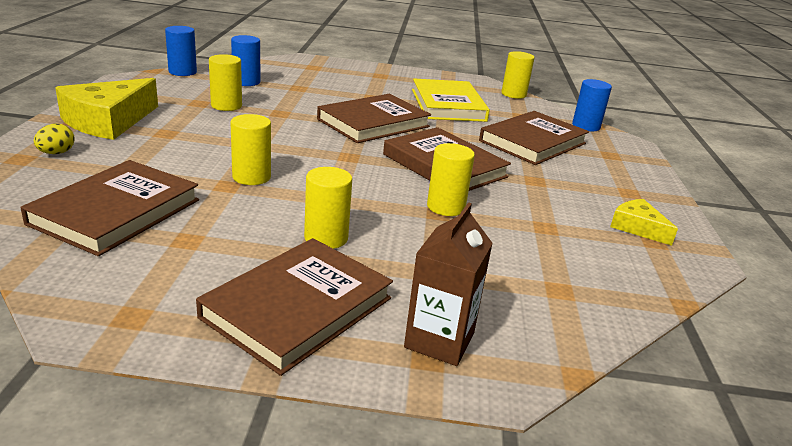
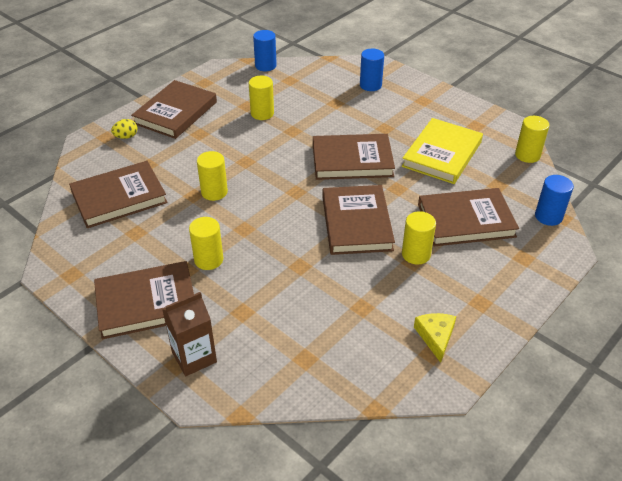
camera: 40 degrees right, 15 degrees up
(108, 121) = (175, 113): yellow cheese -> brown book
(246, 82) = (301, 87): blue cylinder -> blue cylinder (370, 85)
(446, 207) = (311, 262): yellow cylinder -> yellow cylinder (416, 254)

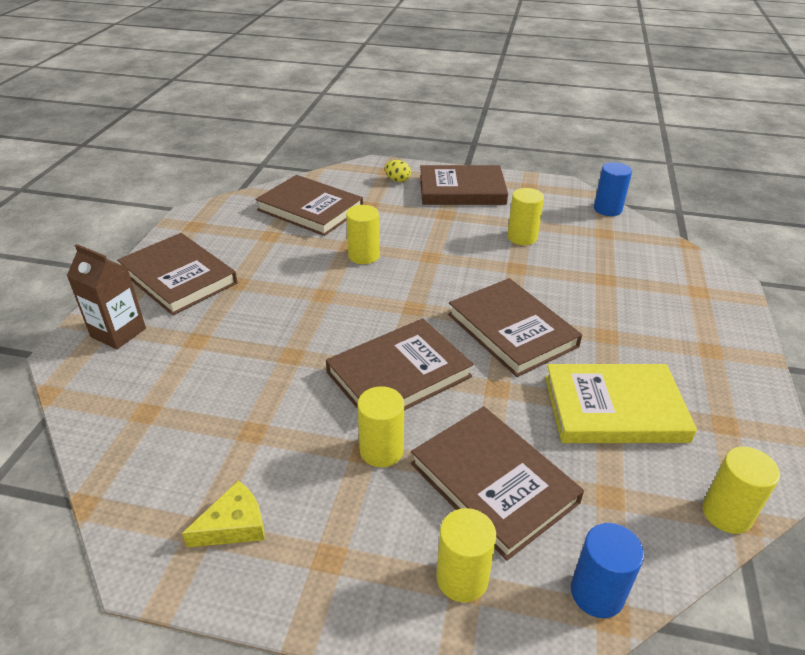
camera: 60 degrees right, 5 degrees down
(208, 260) = (260, 290): yellow cylinder -> yellow cylinder (462, 578)
(370, 85) = (678, 293): blue cylinder -> none

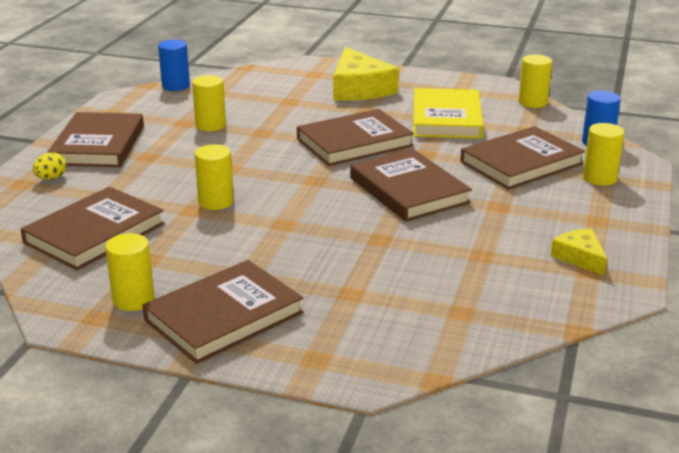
camera: 85 degrees left, 10 degrees down
(118, 332) = (331, 347): brown carton -> none
(381, 450) = (496, 200): yellow cylinder -> yellow cylinder (133, 299)
(674, 328) = (359, 88): none -> yellow cheese

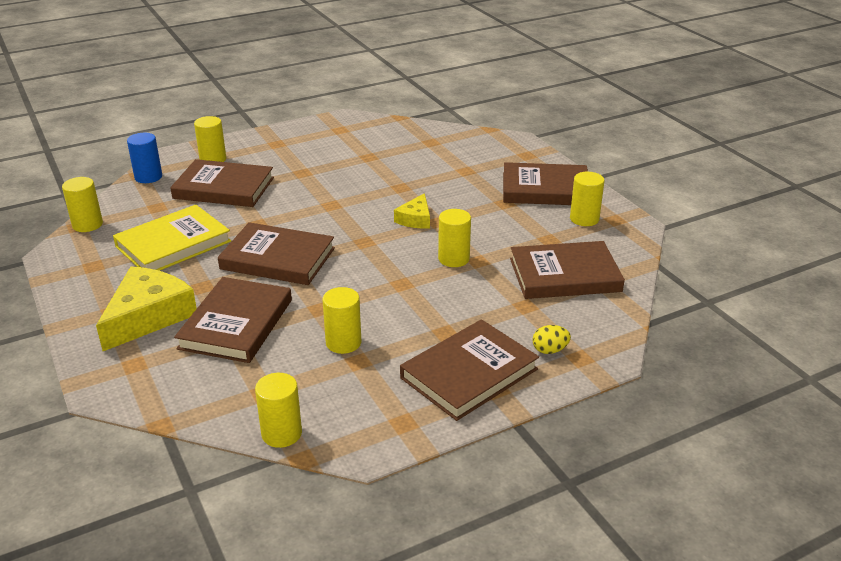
camera: 135 degrees left, 5 degrees up
(176, 86) = (281, 433): blue cylinder -> yellow cylinder
(409, 190) = (325, 205): brown book -> brown book (236, 324)
(580, 257) = (329, 135): yellow cheese -> yellow cheese (415, 219)

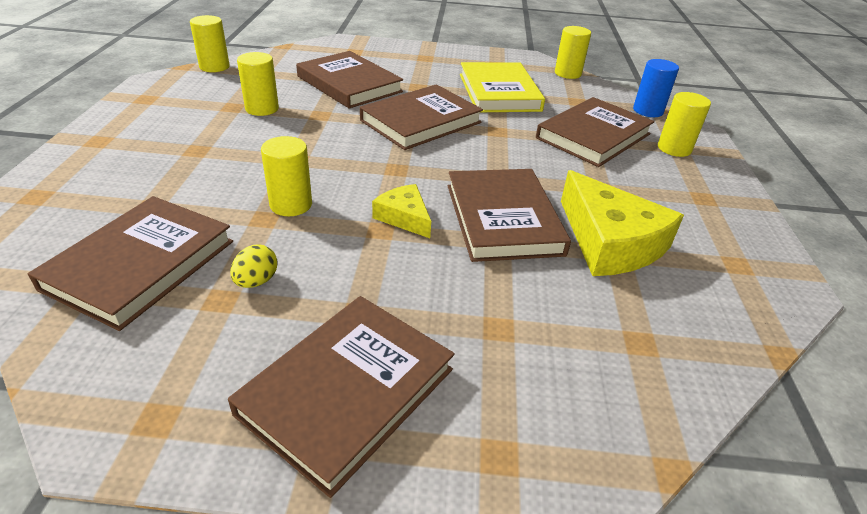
camera: 120 degrees right, 5 degrees up
(148, 316) = (403, 64): yellow cheese -> yellow cheese (610, 242)
(469, 373) = (134, 138): brown book -> brown book (503, 219)
(549, 350) = (76, 186): yellow egg -> yellow egg (256, 281)
(584, 219) = (210, 376): yellow cylinder -> none

